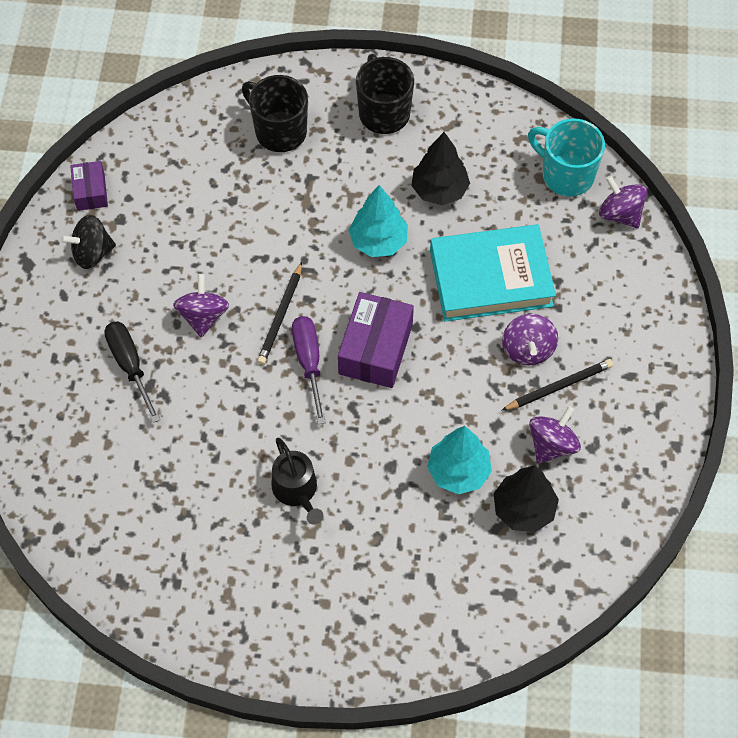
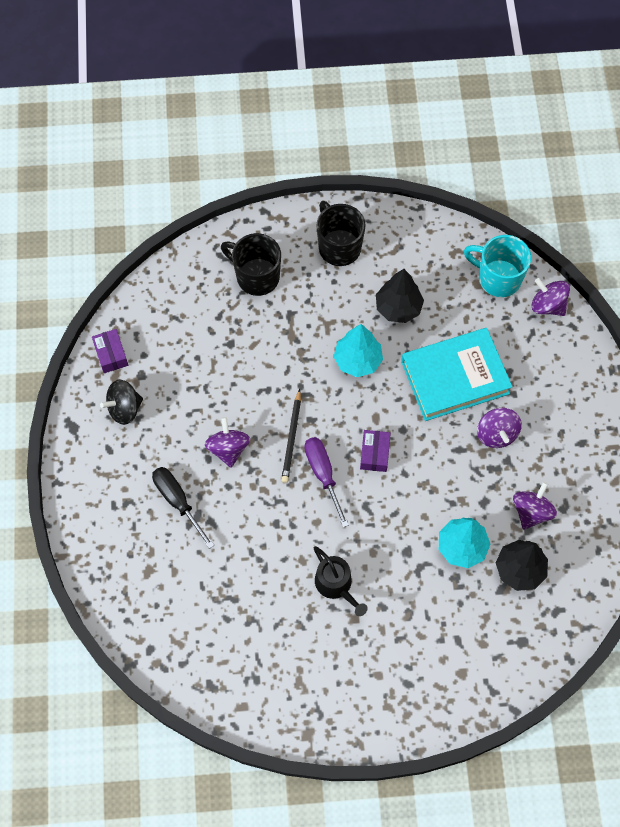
camera: 10 degrees left, 5 degrees up
(375, 349) = (374, 454): purple box -> purple box, size x0.57
(559, 386) = (527, 461): black pencil -> none

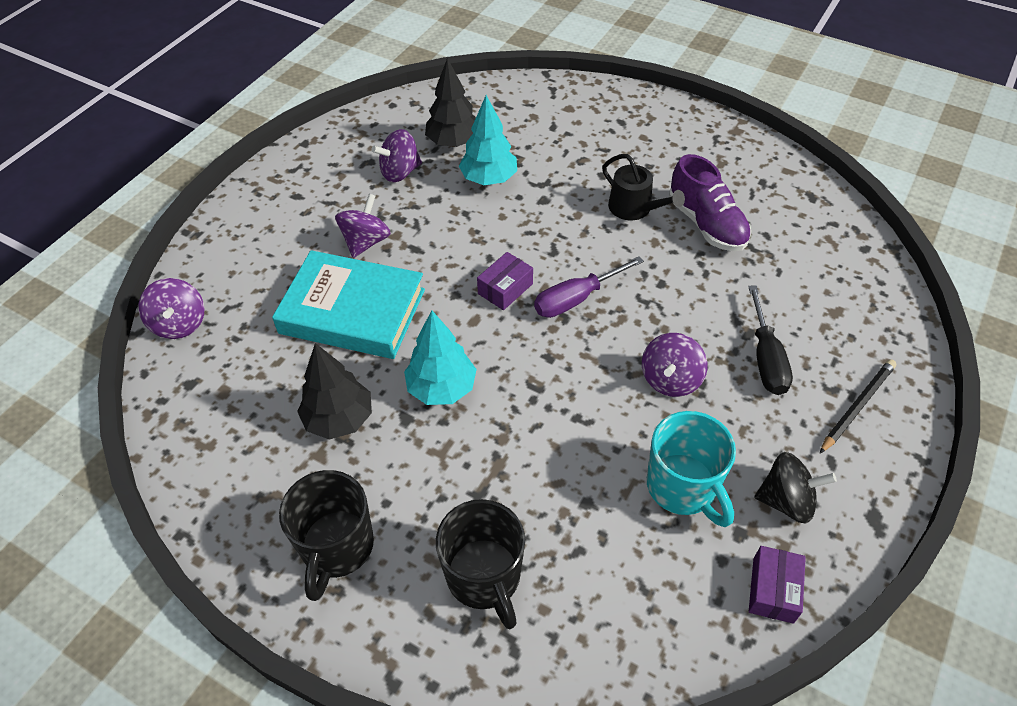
camera: 145 degrees left, 15 degrees down
(275, 601) = (706, 224): none -> purple shoe
(292, 438) = (585, 350): black pencil -> black pencil (856, 406)
(323, 475) = (576, 299): purple screwdriver -> purple screwdriver turned 45 degrees clockwise
(336, 585) = (634, 208): black watering can -> black watering can turned 135 degrees clockwise
(498, 278) = (194, 383): turquoise mug -> turquoise mug (682, 487)

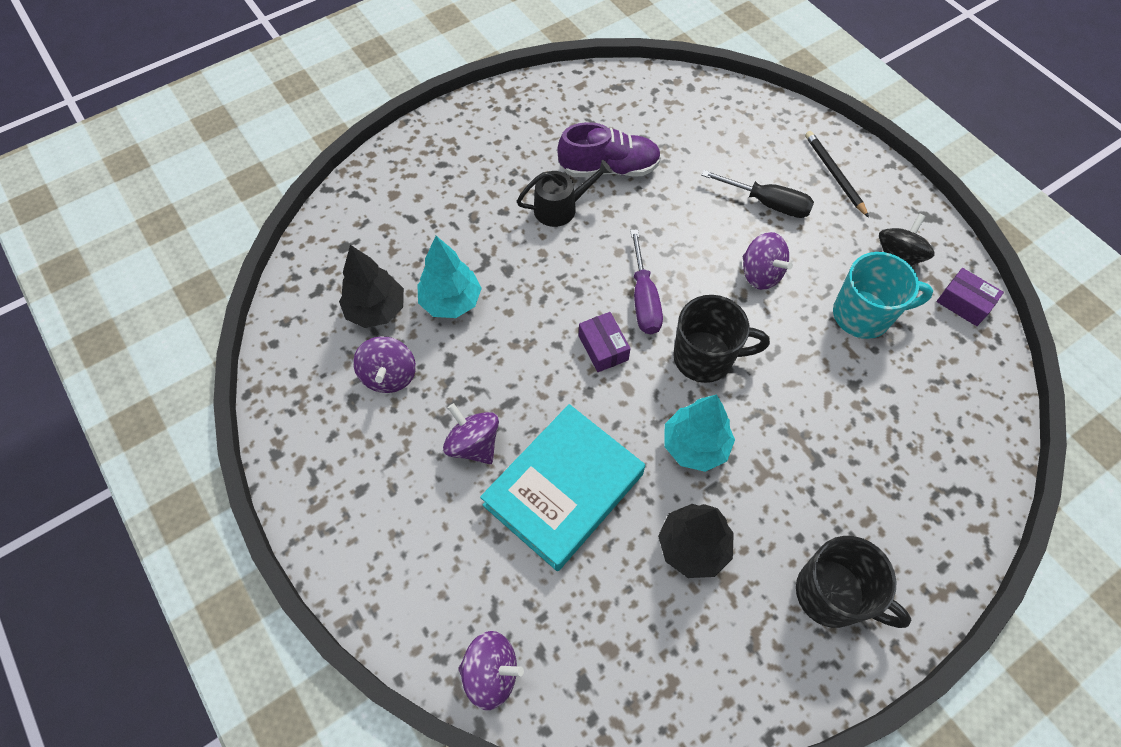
camera: 65 degrees left, 10 degrees up
(484, 577) = (897, 487): black mug -> black mug (705, 358)

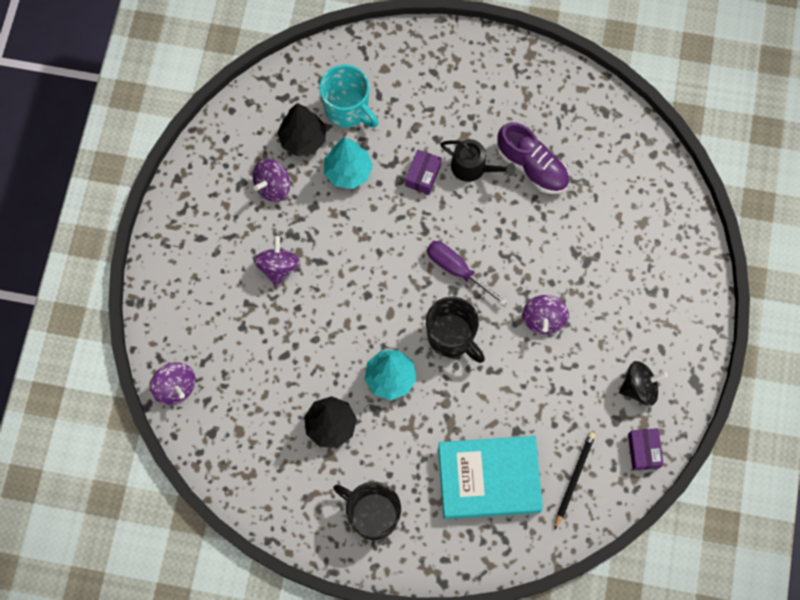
camera: 45 degrees right, 10 degrees up
(563, 489) = (298, 334): turquoise book -> turquoise book (489, 478)
(603, 348) = (402, 278): purple box -> purple box (423, 175)
(643, 298) = (457, 270): purple screwdriver -> purple screwdriver turned 90 degrees clockwise
(767, 203) = (603, 279): black screwdriver -> none
(832, 595) = (372, 515): black mug -> black mug turned 135 degrees clockwise
(834, 175) = (670, 300): black pencil -> black pencil (573, 479)
(863, 315) = (573, 400): turquoise mug -> turquoise mug (347, 109)

